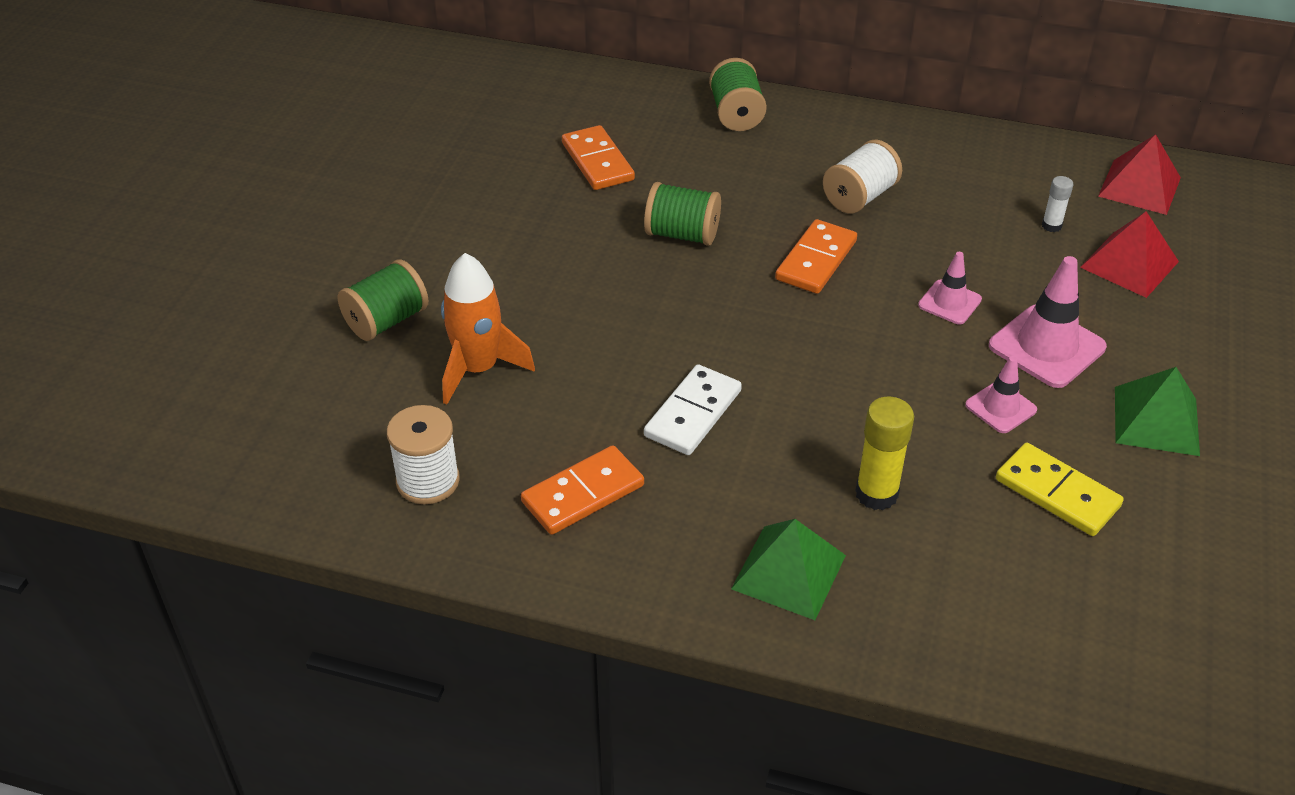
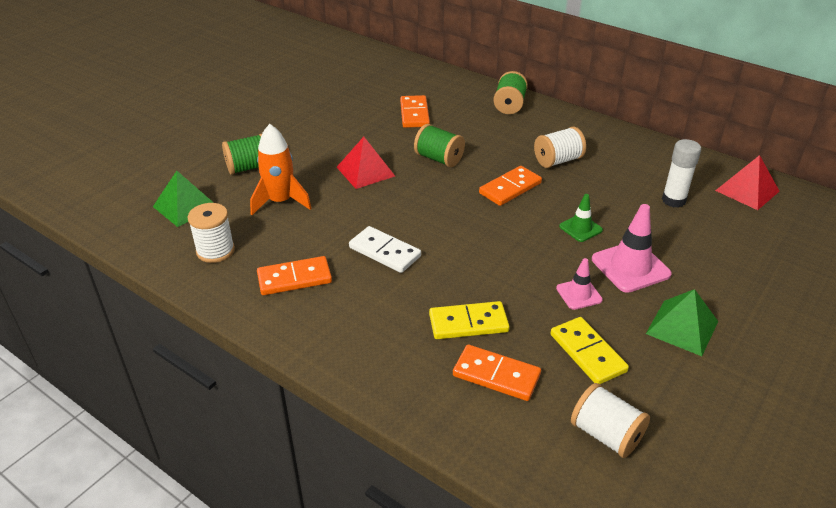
camera: 20 degrees right, 5 degrees down
(692, 413) = (385, 252): white domino -> white domino turned 75 degrees clockwise
(788, 572) = (386, 352): green pyramid -> green pyramid (185, 206)
(876, 494) = (468, 323): yellow glue stick -> yellow domino
(949, 302) = (580, 228): pink traffic cone -> green traffic cone
(957, 561) = (496, 375): none -> orange domino
(1051, 226) = (673, 200): white glue stick -> white glue stick, size x1.78
(1129, 264) = (715, 232): red pyramid -> red pyramid (365, 171)
(1138, 602) = (606, 434): none -> white spool

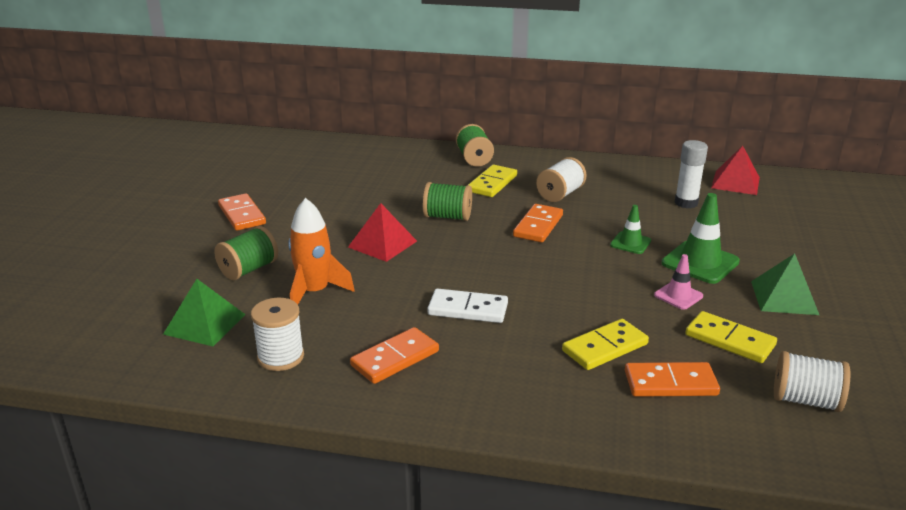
camera: 25 degrees left, 10 degrees down
(414, 114) = (387, 184): orange domino -> orange domino (242, 215)
(504, 135) = (492, 184): none -> yellow domino
(630, 267) = (700, 262): pink traffic cone -> green traffic cone

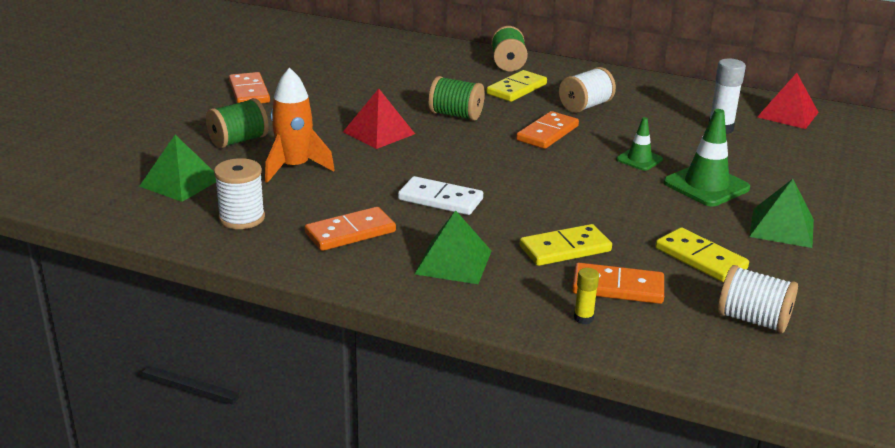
camera: 10 degrees right, 0 degrees up
(507, 377) = (453, 262): none -> green pyramid
(654, 423) = (583, 318): none -> yellow glue stick
(678, 296) = (666, 213): pink traffic cone -> none

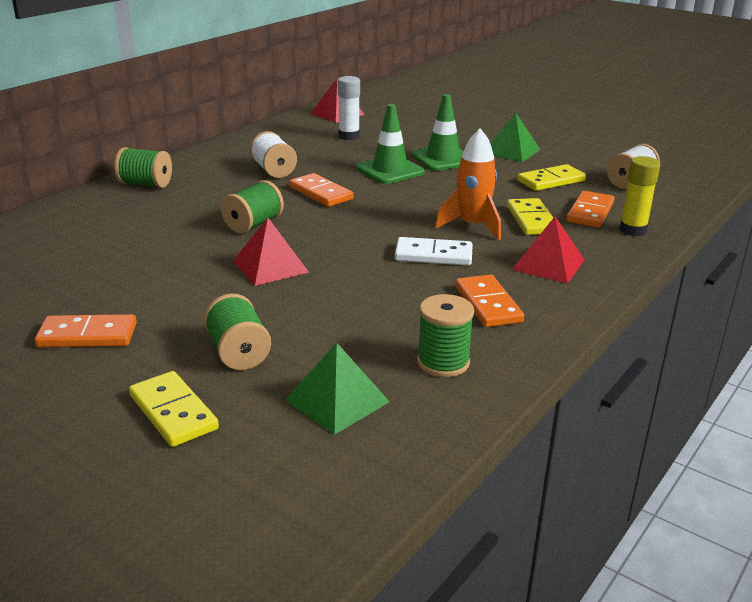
camera: 75 degrees left, 0 degrees up
(242, 218) = (443, 362): white spool -> green spool
(295, 167) = (332, 321): orange rocket -> orange rocket (472, 226)
(440, 199) = (433, 255): white domino -> white domino turned 60 degrees clockwise
(453, 262) = (548, 264): green pyramid -> red pyramid
(517, 89) = (212, 190): yellow domino -> yellow domino (173, 412)
(583, 318) = (633, 230): yellow glue stick -> yellow glue stick, size x1.78
(639, 159) = (389, 170): green traffic cone -> green traffic cone, size x1.72

